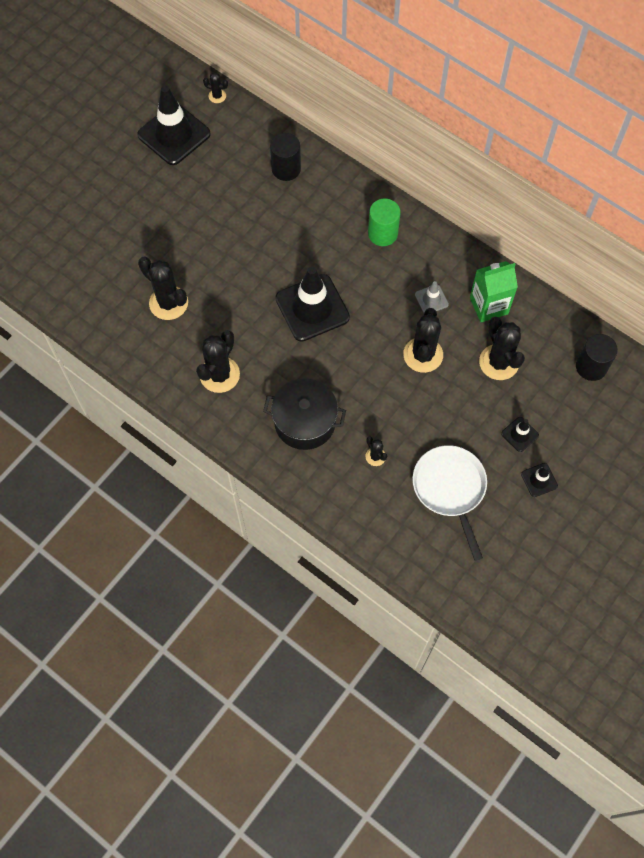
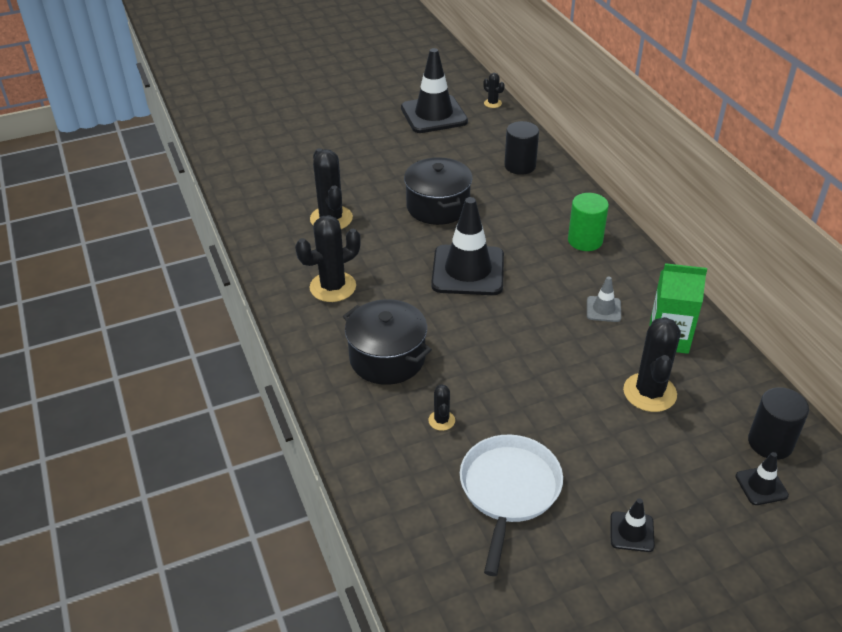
camera: 30 degrees right, 25 degrees down
(247, 248) = (438, 206): none -> black pot
(423, 355) = (562, 352): black cactus -> none
(520, 434) = (634, 473): black traffic cone -> black traffic cone (761, 486)

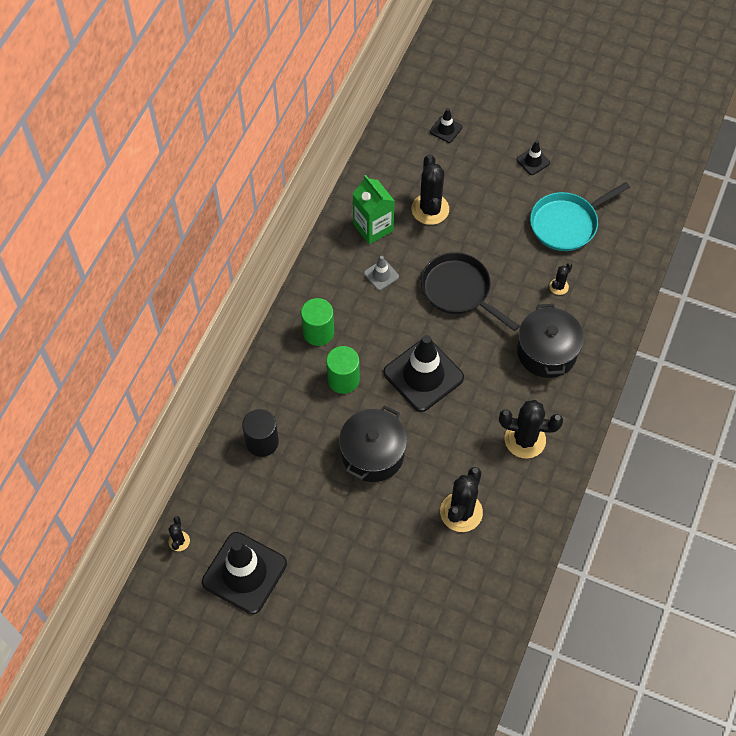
camera: 135 degrees left, 20 degrees up
(509, 490) = (567, 223): white pan -> turquoise pan
(521, 228) = (343, 379): none -> green cylinder
(525, 347) = (459, 290): none -> black pan
(649, 392) = (430, 209): black cactus -> black cactus turned 60 degrees counterclockwise
(770, 442) = (410, 140): black cylinder -> none

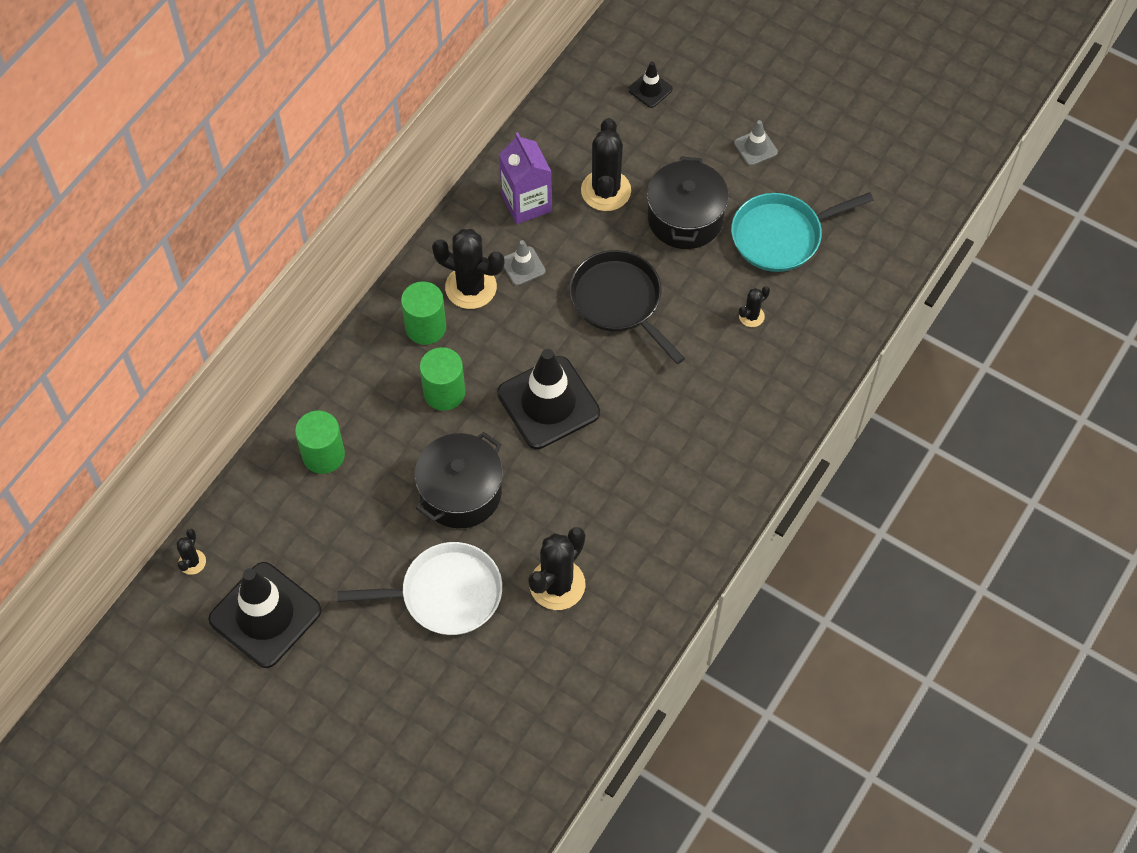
camera: 10 degrees right, 0 degrees up
(262, 442) = (323, 455): black cylinder -> green cylinder
(373, 227) = (526, 203): green carton -> purple carton
(378, 533) = (445, 594): none -> white pan
(525, 439) = (661, 506): black cactus -> black cactus (471, 287)
(533, 161) = (755, 147): black traffic cone -> grey traffic cone
(547, 352) = (716, 398): black pot -> black pot (685, 218)

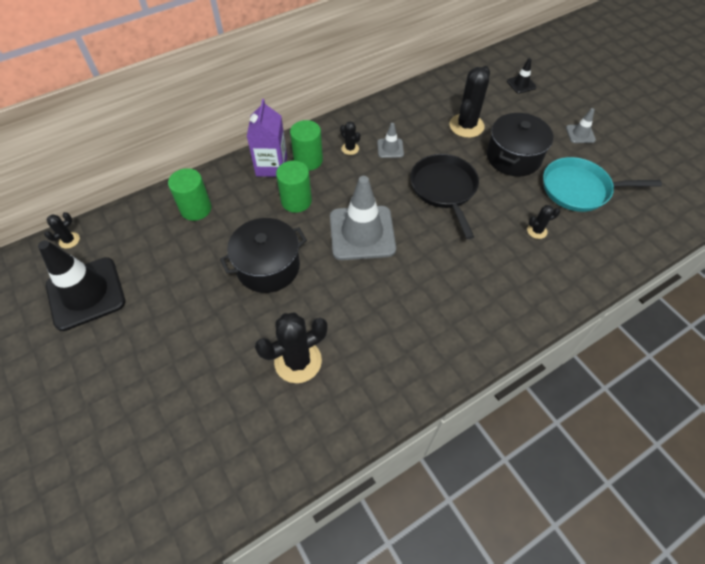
camera: 25 degrees right, 5 degrees down
(445, 594) = (213, 332): white pan -> none
(471, 287) = (350, 148): black cactus -> black cactus, size x0.49
(526, 203) = (411, 116): purple carton -> purple carton (271, 166)
(548, 403) = (362, 233): black traffic cone -> grey traffic cone

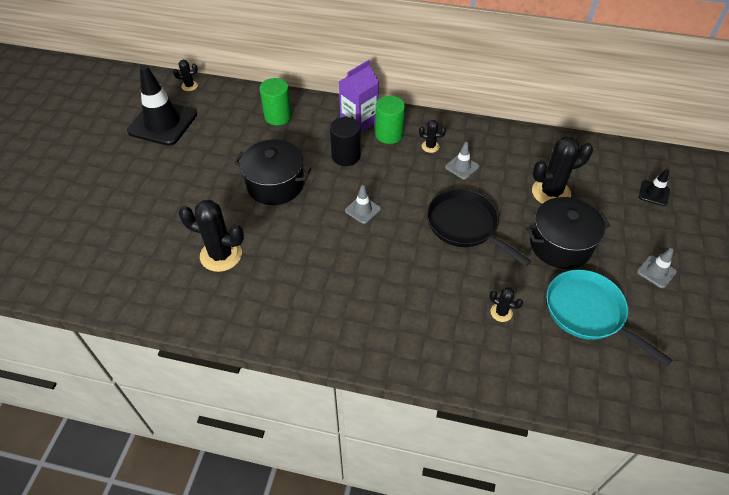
camera: 45 degrees right, 5 degrees down
(296, 201) = (346, 156): green cylinder -> black cylinder
(350, 148) = (430, 146): black cactus -> black cactus turned 75 degrees counterclockwise
(362, 233) = (362, 210): grey traffic cone -> grey traffic cone, size x0.46
(444, 189) = (465, 225): black pan -> black pan turned 75 degrees counterclockwise

